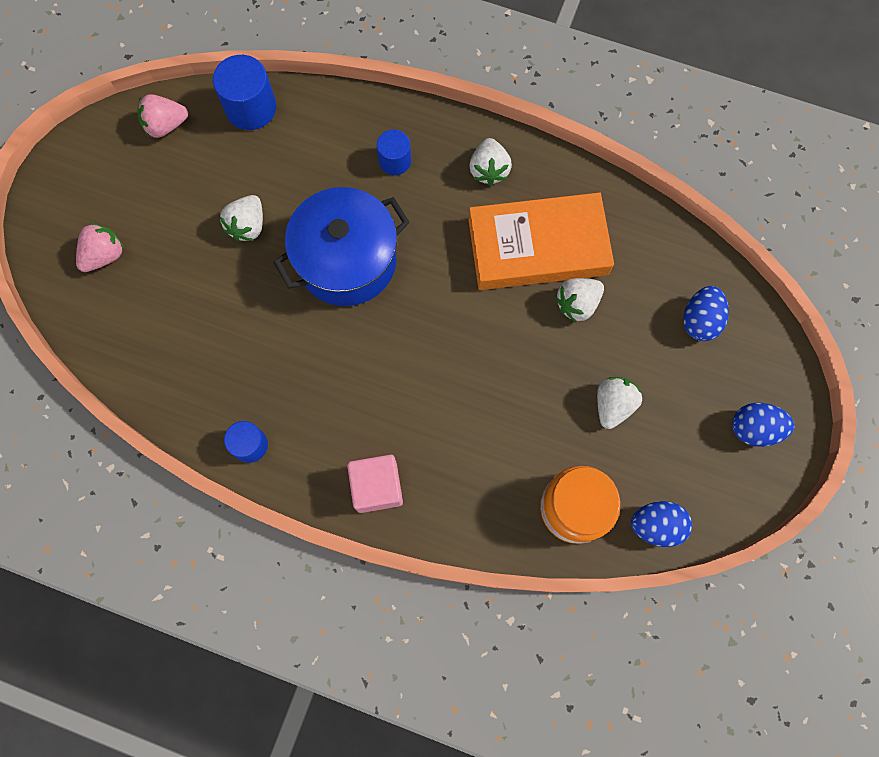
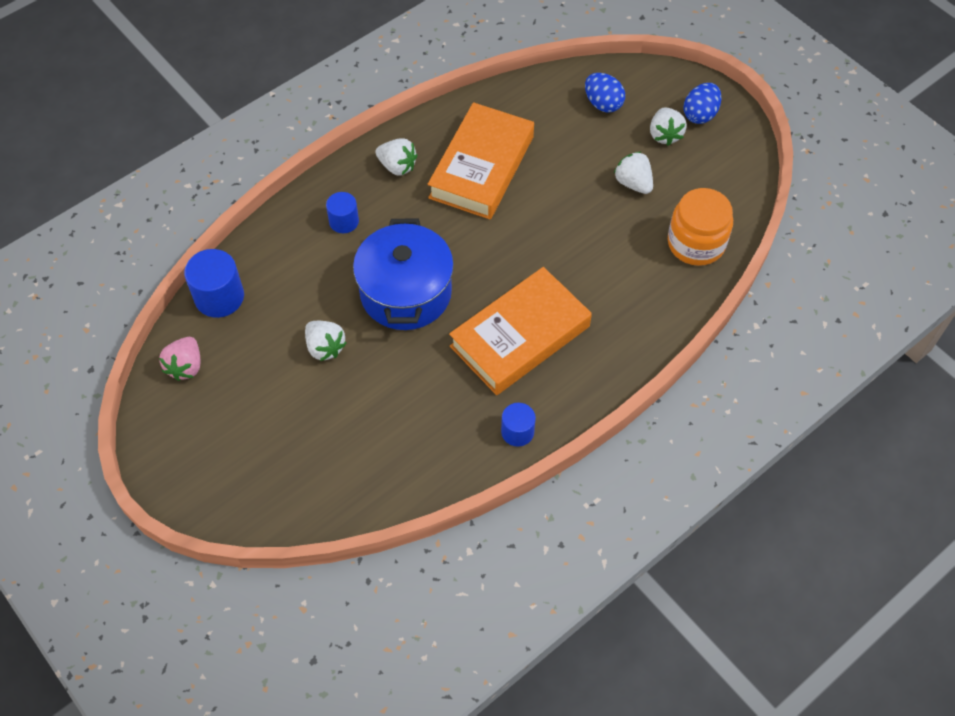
camera: 60 degrees left, 15 degrees down
(105, 255) = (273, 467): pink strawberry -> none
(357, 391) = (520, 336): none -> orange book
(377, 487) = (606, 359): pink cube -> none
(577, 304) = (542, 166): white strawberry -> white strawberry (664, 135)
(656, 525) = (736, 202): blue egg -> none

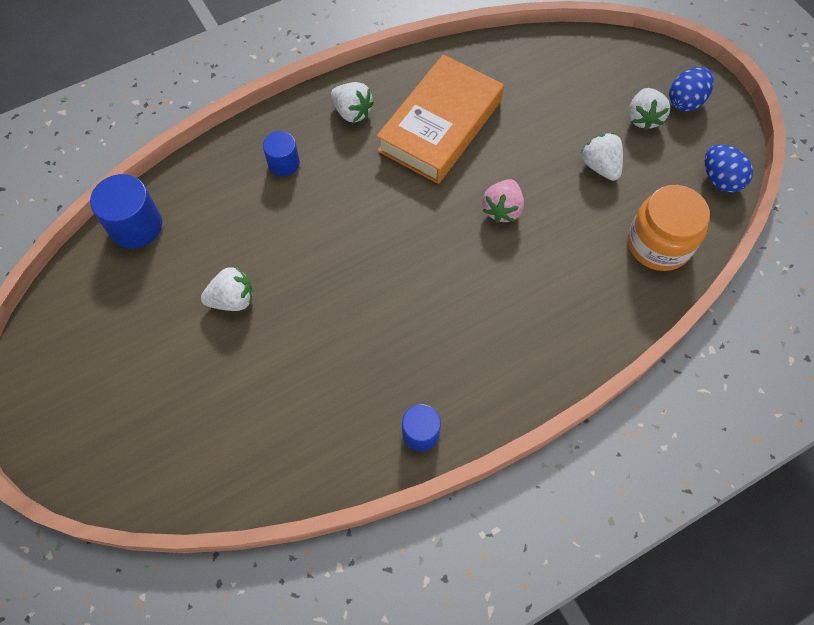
camera: 10 degrees right, 5 degrees up
(186, 366) = (82, 297): pink strawberry -> pink strawberry (502, 209)
(325, 347) = (232, 300): white strawberry -> white strawberry turned 75 degrees counterclockwise
(406, 293) = (331, 252): blue pot -> none
(520, 336) = (445, 321): orange book -> none
(603, 104) = (582, 75): blue egg -> blue egg (720, 179)

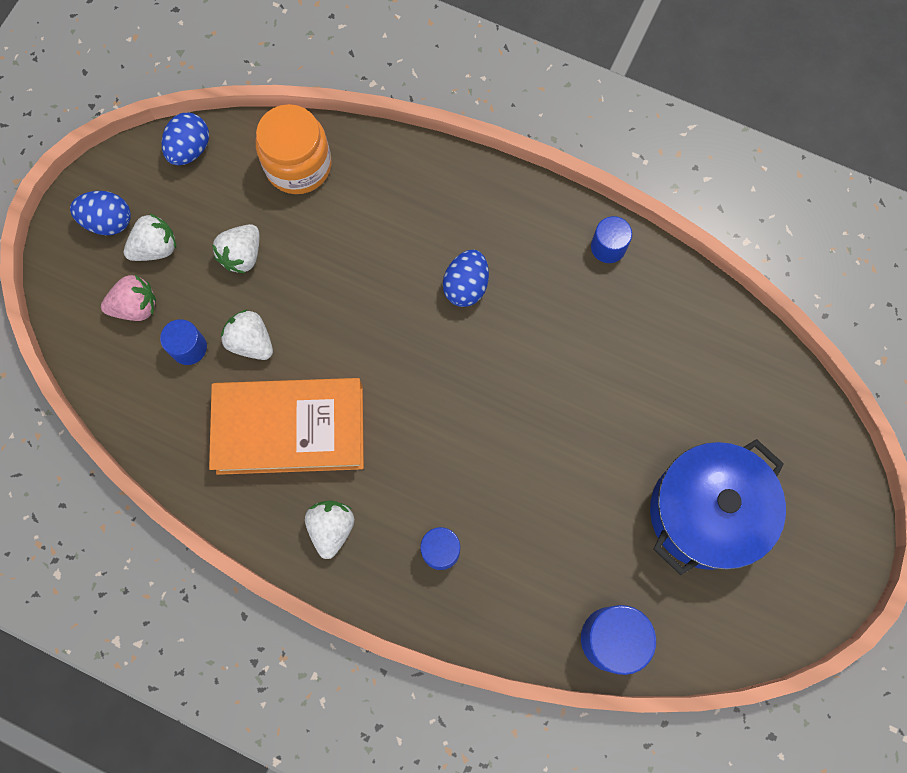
camera: 125 degrees left, 10 degrees up
(156, 347) = (705, 512): none -> blue pot
(232, 300) = (613, 482): white strawberry -> white strawberry (251, 342)
(466, 299) = (466, 286): none -> blue egg
(502, 209) = (351, 312): pink strawberry -> pink strawberry (136, 307)
(547, 99) = (189, 347): none -> blue cylinder

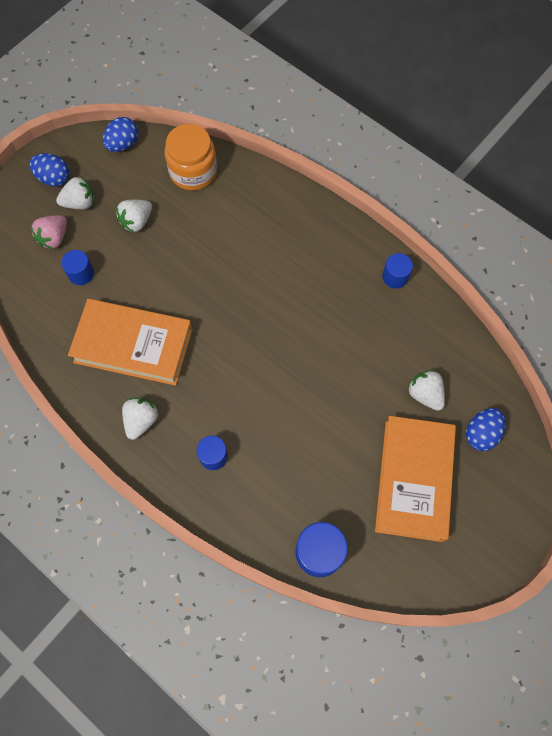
camera: 15 degrees right, 5 degrees down
(136, 307) = (54, 238): pink strawberry -> pink strawberry turned 120 degrees clockwise
(251, 342) = (125, 280): white strawberry -> white strawberry (425, 394)
(466, 286) = (285, 279): blue egg -> blue egg (481, 433)
(705, 512) = (414, 480): blue pot -> orange book

